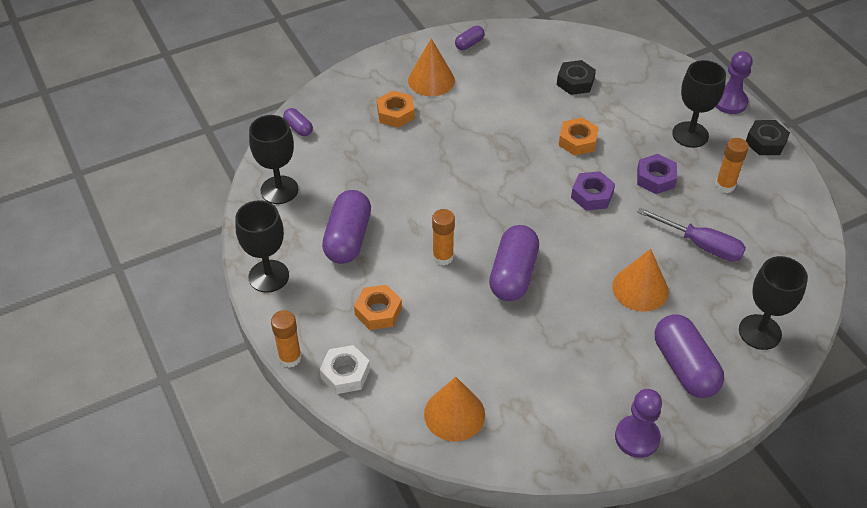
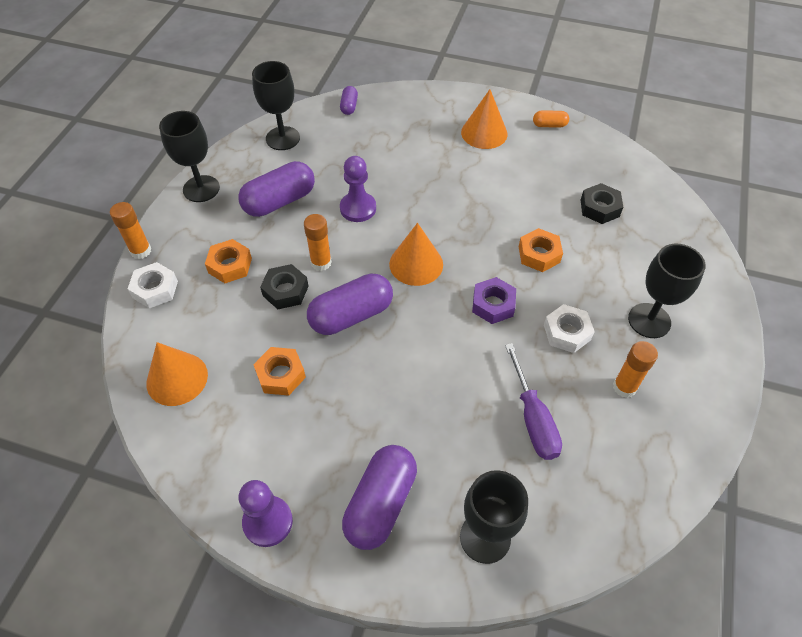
camera: 45 degrees right, 5 degrees up
(395, 113) = (426, 139): orange nut -> orange nut (280, 375)
(469, 44) = (549, 125): purple capsule -> orange capsule
(640, 289) = (431, 409): orange cone -> orange cone (416, 264)
(655, 178) = (567, 332): purple nut -> white nut
(729, 102) = (728, 321): purple pawn -> purple pawn (358, 208)
(765, 142) = (718, 381): black nut -> black nut (285, 291)

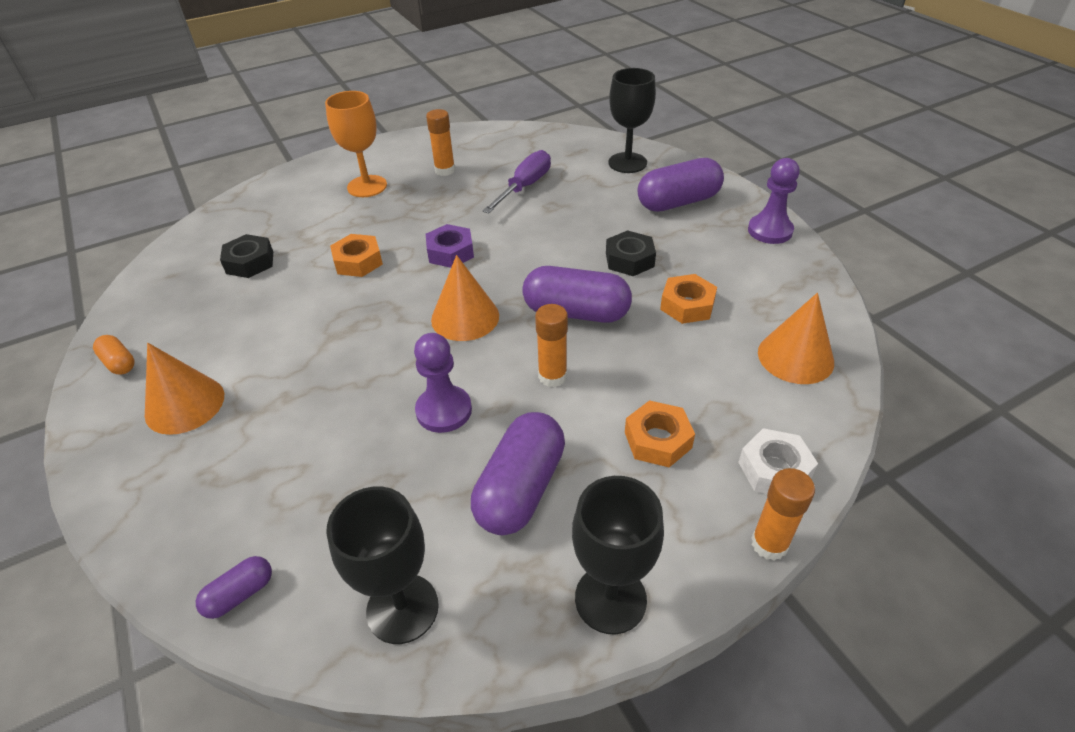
camera: 135 degrees left, 10 degrees down
(279, 201) = (521, 488): purple capsule -> purple capsule turned 75 degrees counterclockwise
(285, 291) = (618, 371): black nut -> black nut (629, 260)
(567, 332) = (429, 209): white nut -> none
(649, 320) = (367, 186): black goblet -> orange goblet

